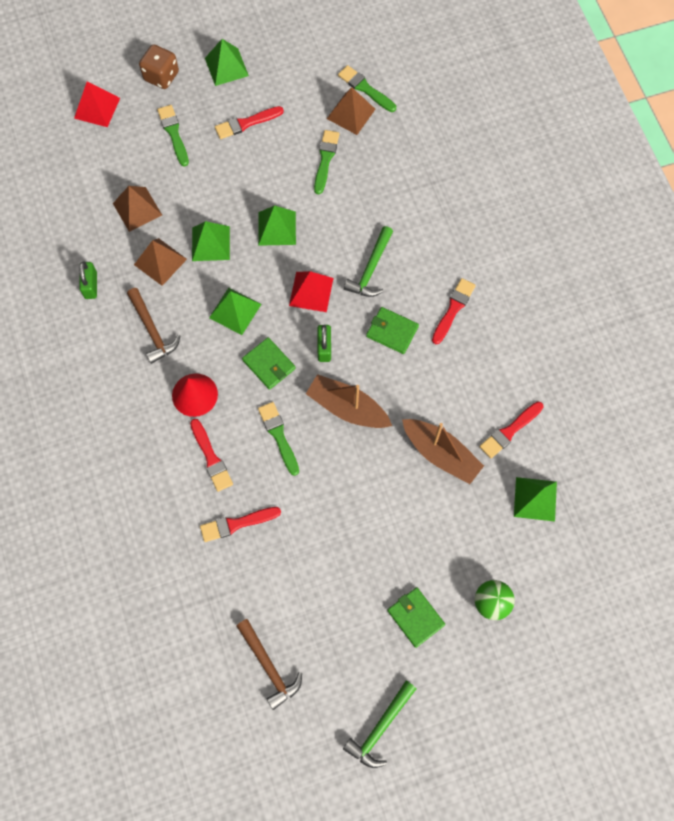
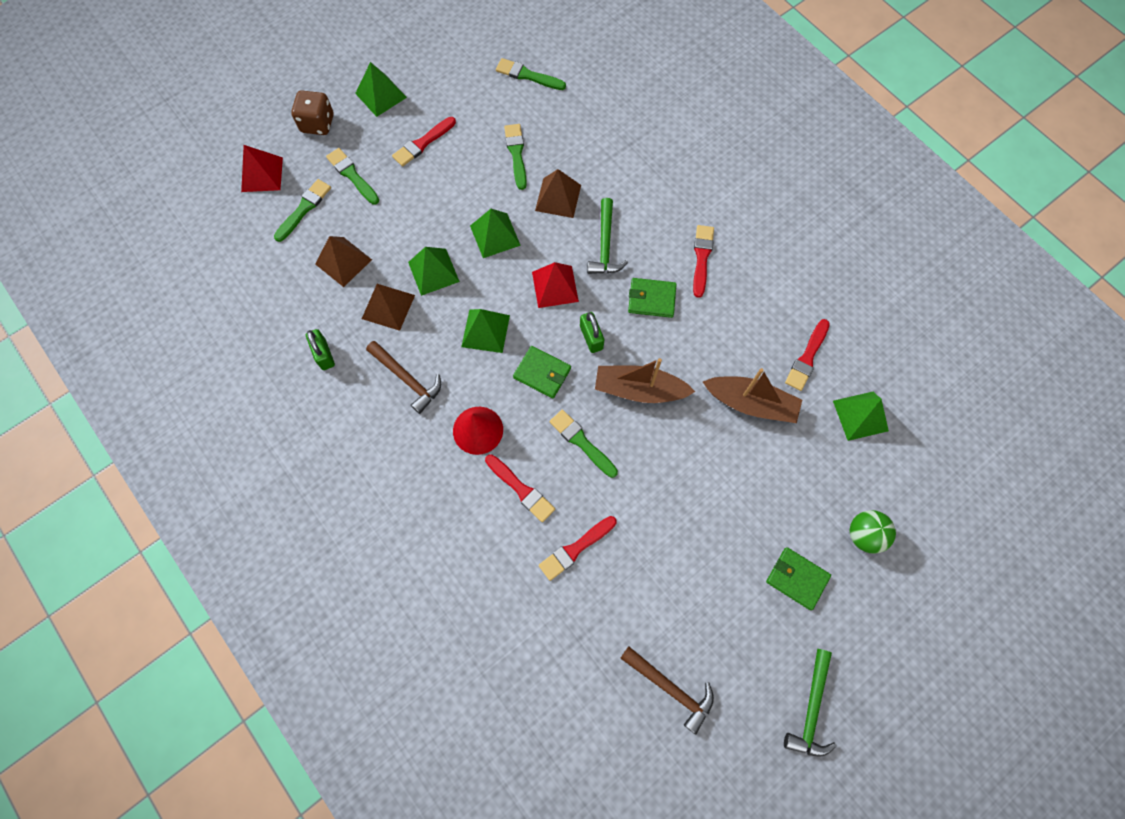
camera: 20 degrees left, 0 degrees up
(121, 151) = (304, 209): none -> green brush
(351, 113) = (523, 103): brown pyramid -> brown pyramid (558, 197)

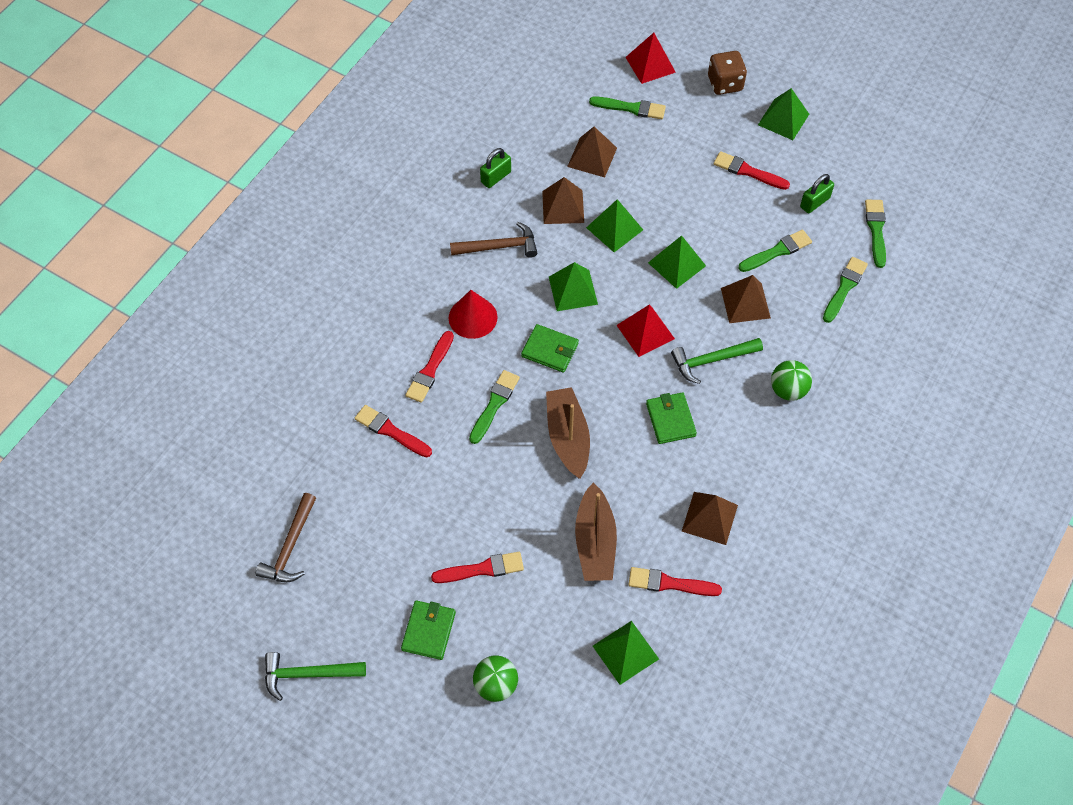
camera: 70 degrees right, 10 degrees down
(352, 175) = (684, 130): green brush -> green brush (844, 288)
(407, 379) = (499, 246): brown hammer -> brown hammer turned 120 degrees counterclockwise
(542, 373) = (550, 350): green wallet -> green wallet turned 75 degrees counterclockwise
(591, 337) = (604, 379): green padlock -> green padlock (814, 202)
(655, 199) = (788, 390): none -> green ball
(702, 258) = (740, 452): red brush -> red brush (482, 569)
(756, 304) = (709, 518): none -> brown pyramid

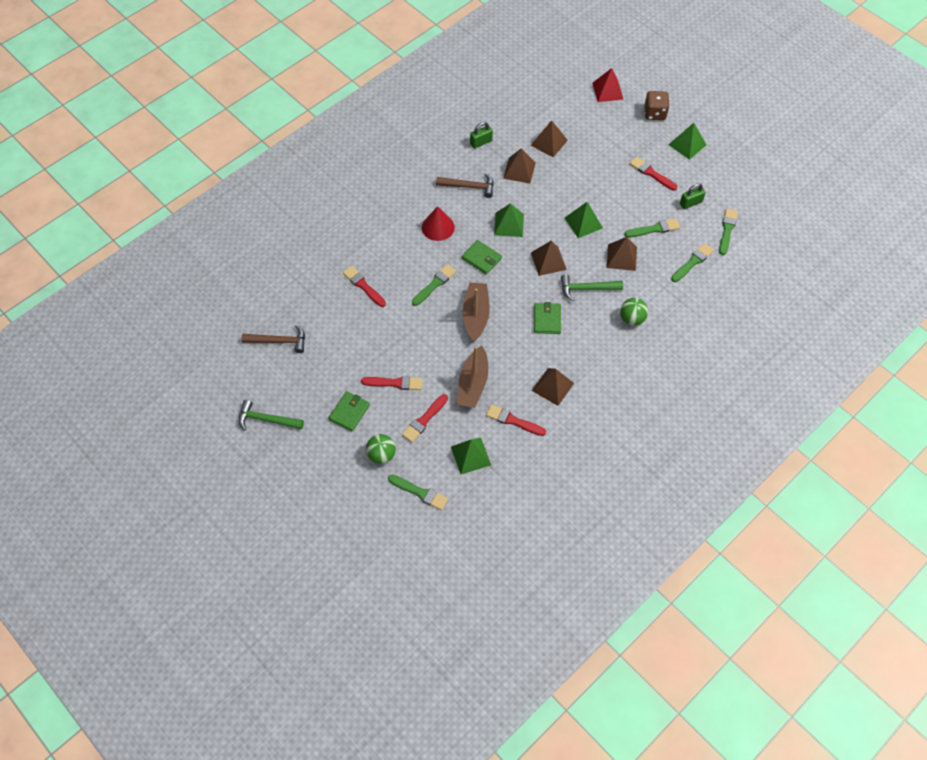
camera: 15 degrees right, 0 degrees up
(290, 547) = (279, 341): brown hammer -> brown hammer turned 120 degrees counterclockwise
(430, 370) = (400, 254): red brush -> red brush (424, 420)
(614, 228) = (549, 191): green pyramid -> none
(631, 108) = (585, 116): green brush -> green brush (420, 492)
(645, 331) = (548, 261): red pyramid -> brown pyramid

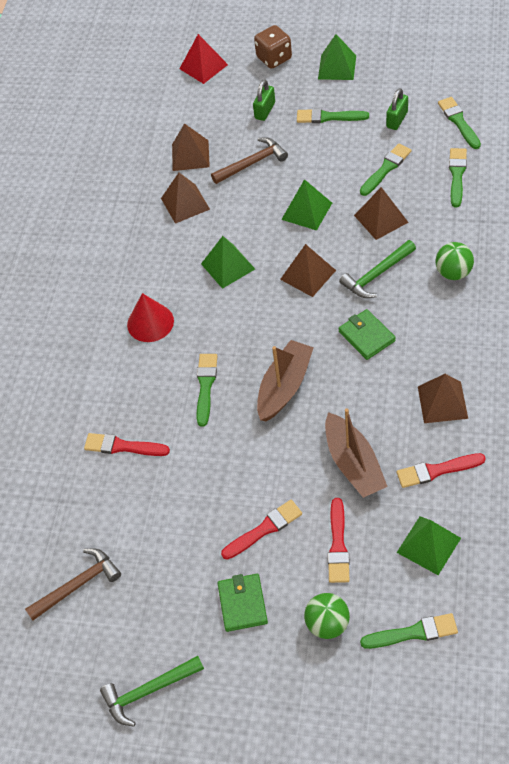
camera: 30 degrees left, 5 degrees down
(469, 186) = (145, 256): brown hammer -> brown hammer (252, 163)
(476, 315) = (284, 387): brown boat -> brown boat turned 60 degrees clockwise
(481, 142) = (114, 202): green padlock -> green padlock (265, 111)
(481, 258) = (232, 322): green wallet -> none
(651, 173) = (328, 117): red brush -> green brush

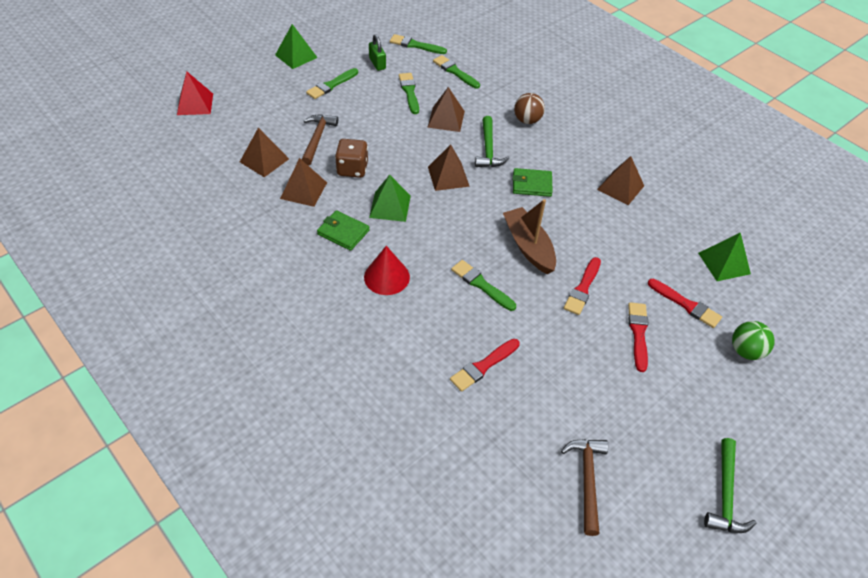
camera: 60 degrees left, 5 degrees down
(242, 604) = (691, 386): green wallet -> green wallet (343, 232)
(265, 111) = (281, 105): green padlock -> none
(274, 58) = (243, 73): brown dice -> brown dice (352, 169)
(307, 211) = (394, 143): green pyramid -> none
(353, 464) = (627, 255): brown boat -> none
(413, 633) = (785, 313): green brush -> none
(437, 470) = (670, 223): red brush -> red brush (582, 288)
(453, 272) = (527, 120): green ball -> brown ball

